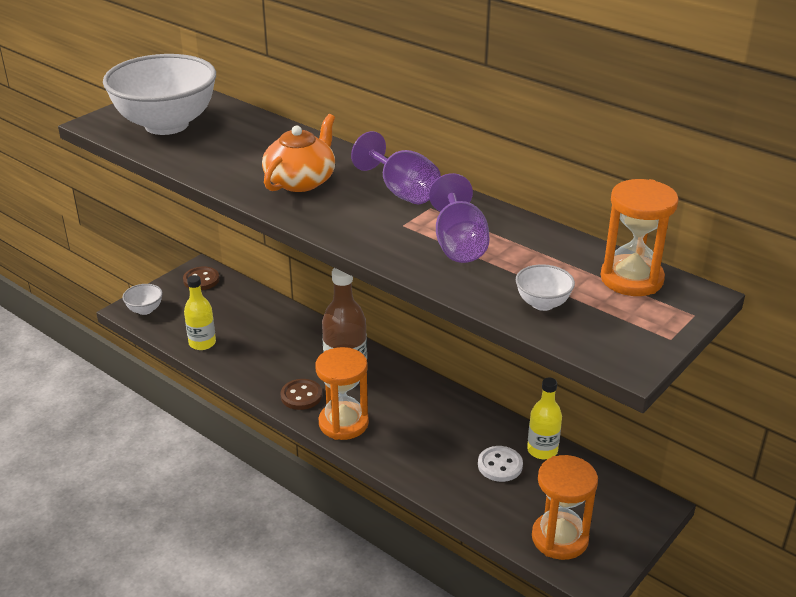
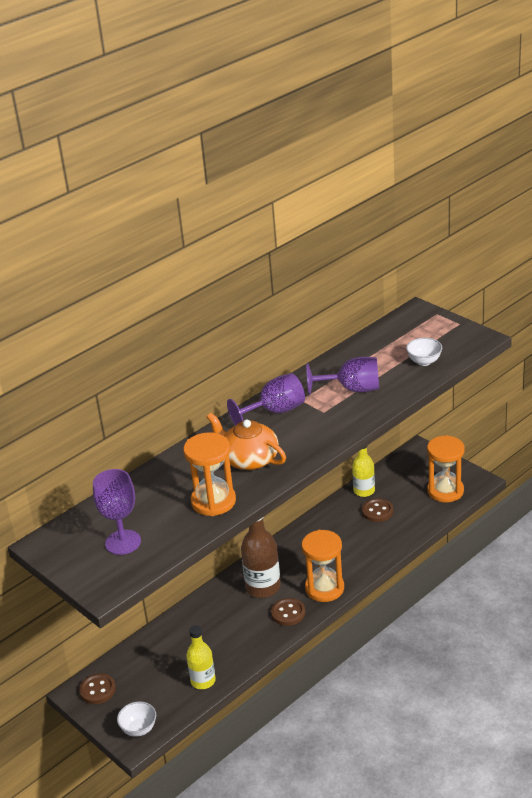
camera: 80 degrees left, 0 degrees up
(166, 125) = (123, 542): white bowl -> purple goblet
(500, 465) = (377, 511): white button -> brown button
(631, 279) = (399, 329): orange hourglass -> orange hourglass (213, 501)

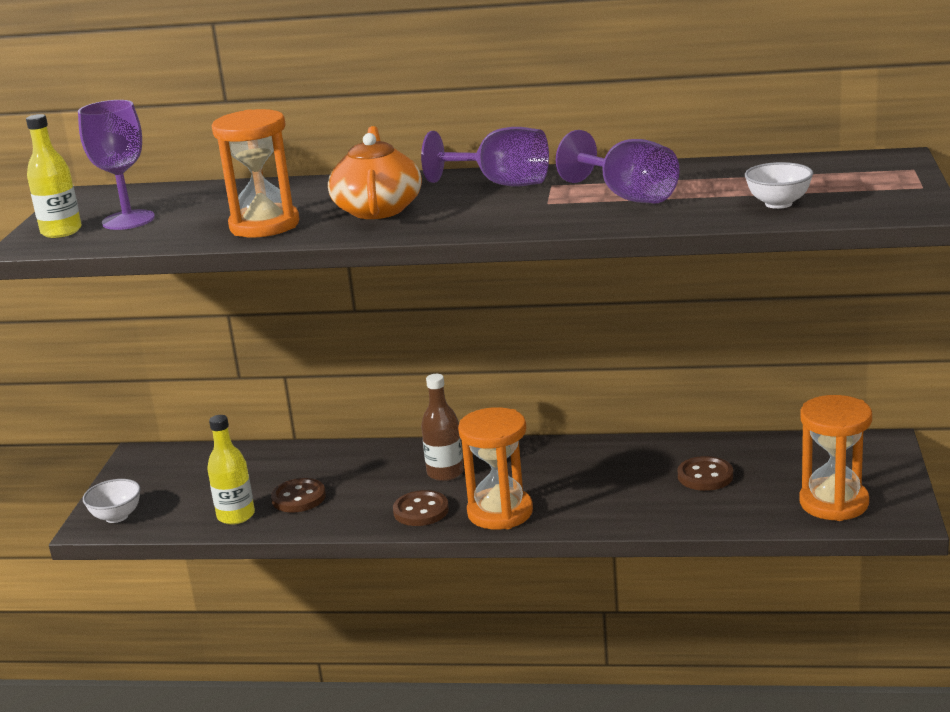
camera: 50 degrees right, 10 degrees down
(97, 690) = (155, 464): brown button -> brown button (299, 498)
(263, 587) = (445, 473): brown bottle -> brown bottle, size x0.66
(364, 491) = (729, 448): yellow bottle -> yellow bottle (61, 231)

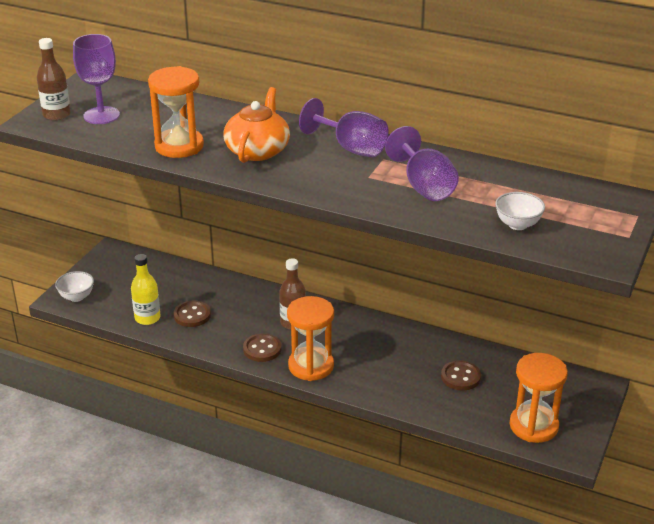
camera: 15 degrees right, 10 degrees up
(61, 231) = (57, 115): yellow bottle -> brown bottle

